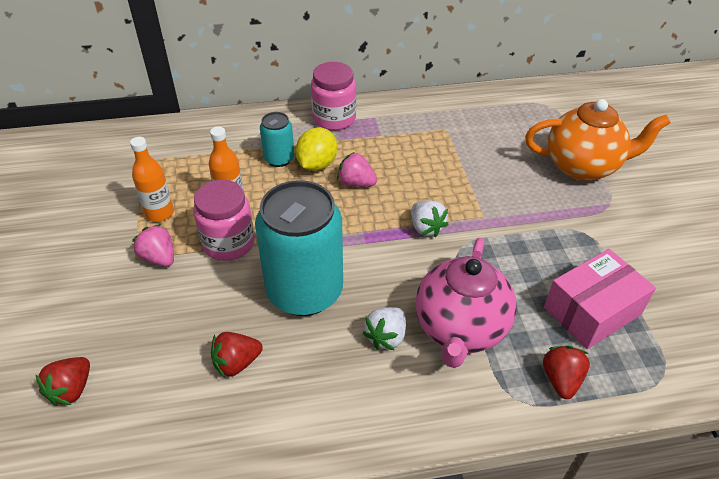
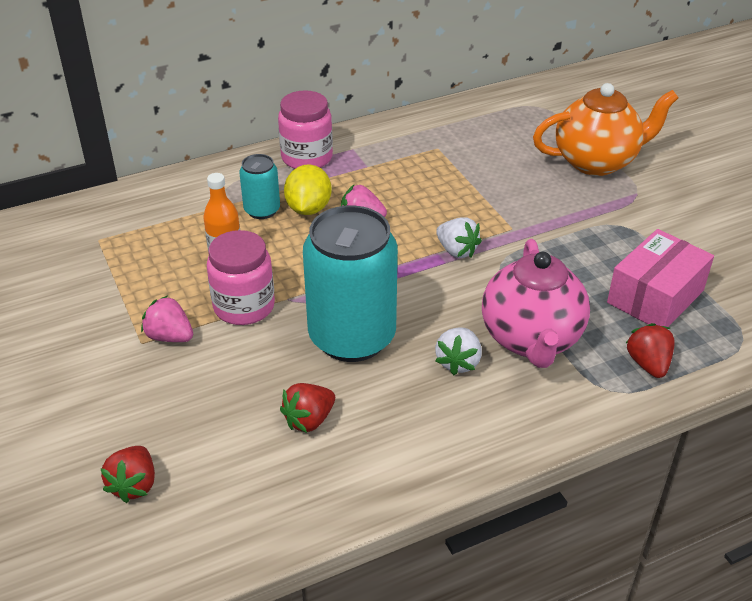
camera: 15 degrees left, 5 degrees down
(159, 213) = (147, 291): orange bottle -> none

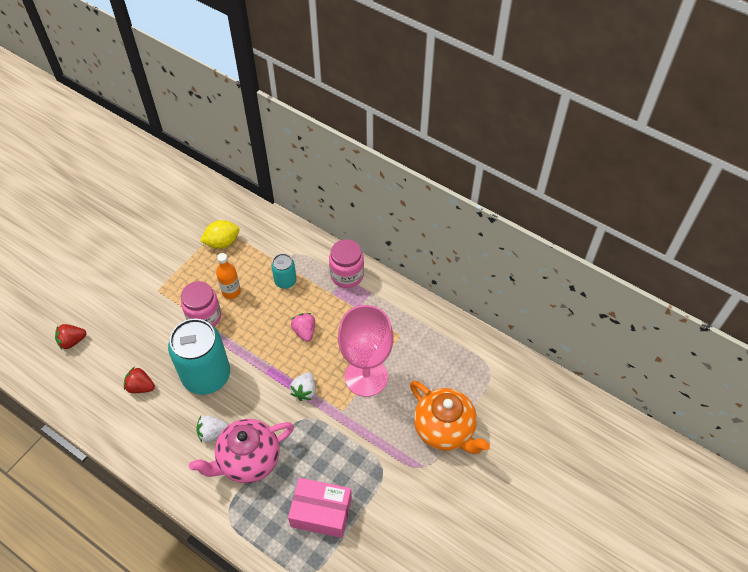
camera: 60 degrees right, 15 degrees up
(170, 336) = (167, 299): pink strawberry -> none
(308, 209) = (300, 301): yellow lemon -> yellow lemon (222, 242)
(476, 193) = (366, 377): none -> pink goblet
(648, 364) = (258, 528): red strawberry -> none

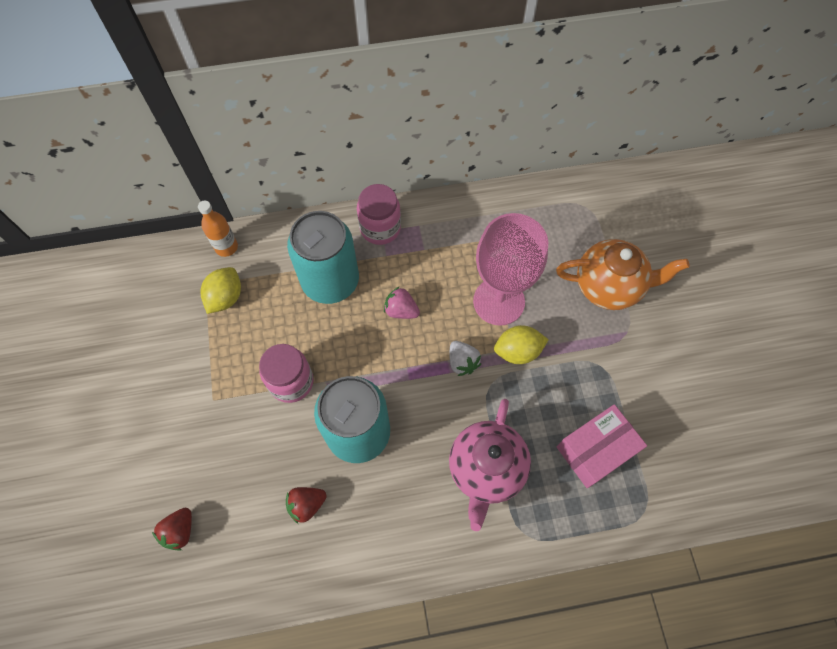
camera: 45 degrees left, 10 degrees up
(212, 433) = (426, 478): white strawberry -> none
(231, 292) = (290, 335): orange bottle -> orange bottle (226, 247)
(285, 281) = (330, 281): turquoise can -> turquoise can, size x2.07
(343, 415) = (517, 351): none -> yellow lemon

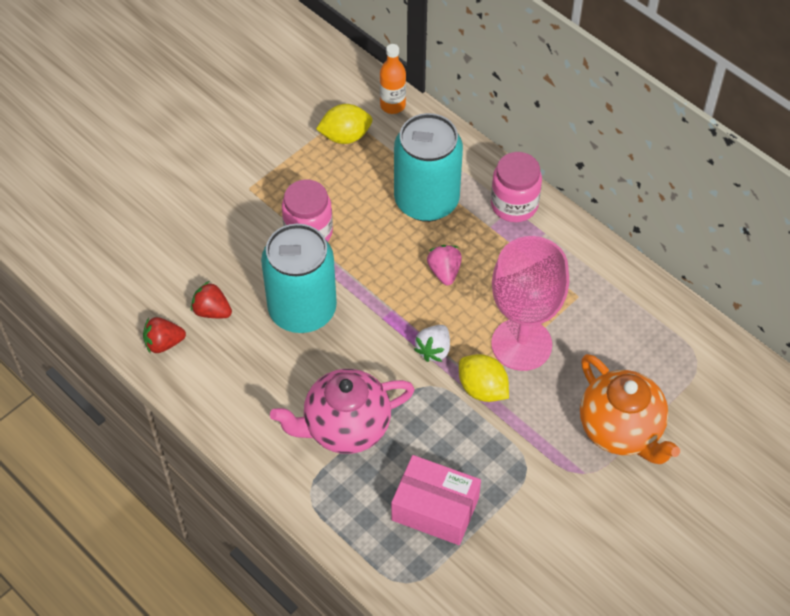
camera: 55 degrees right, 10 degrees down
(180, 531) = (127, 238): red strawberry -> red strawberry (164, 343)

